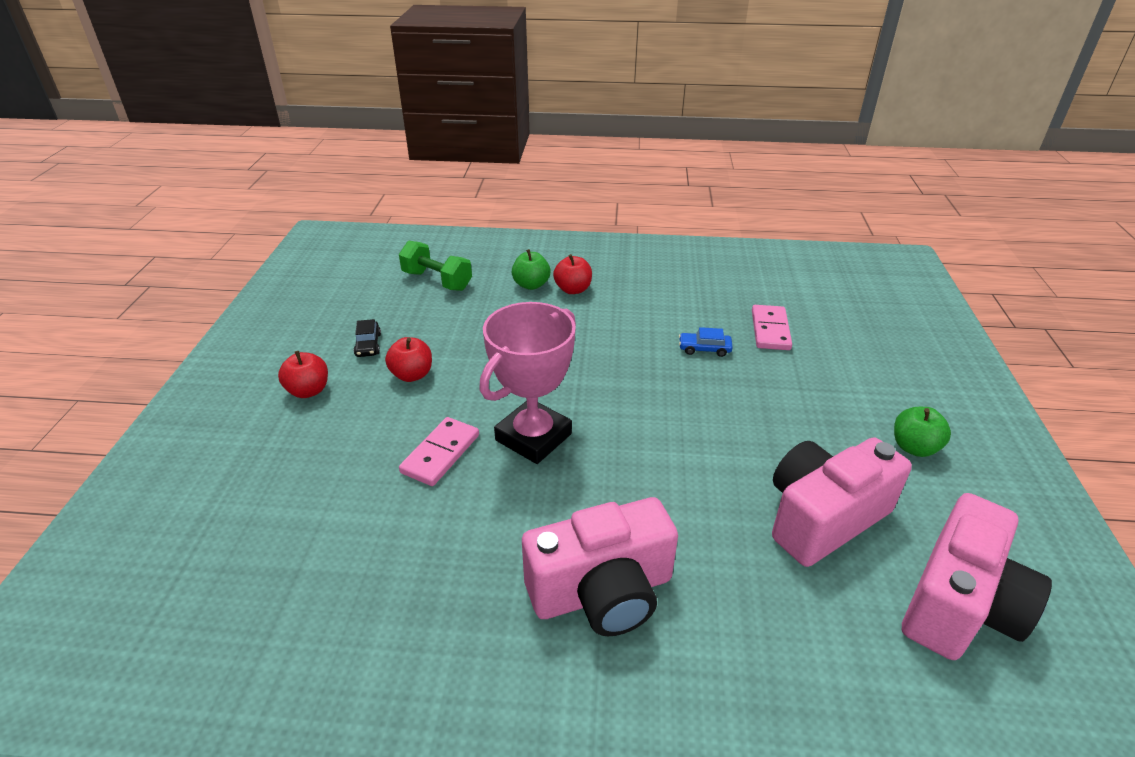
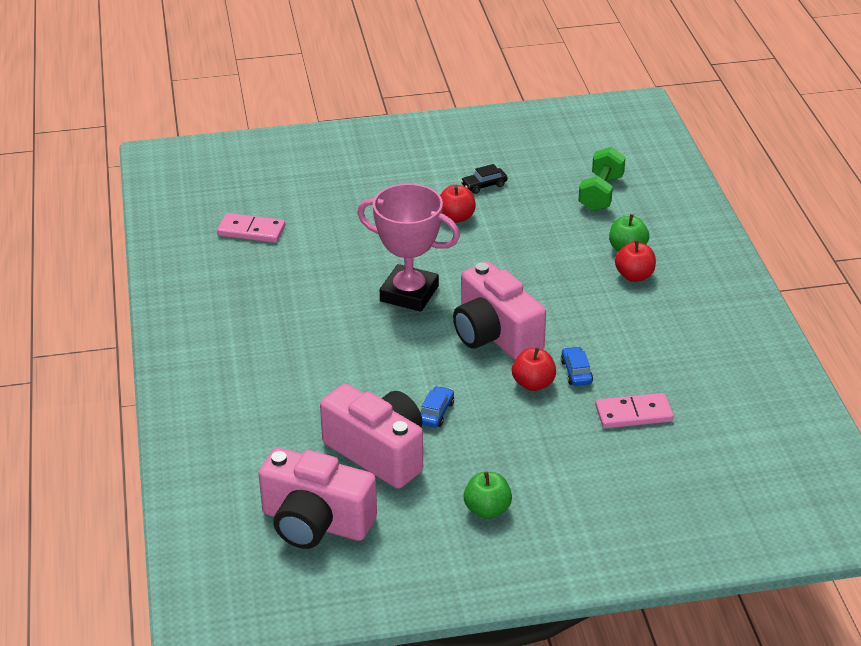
camera: 75 degrees right, 0 degrees up
(308, 391) = (414, 176): red apple -> red apple (533, 384)
(441, 454) = (373, 254): pink domino -> pink domino (251, 231)
(602, 592) = (274, 351): pink camera -> pink camera (495, 335)
(754, 456) = (436, 412): none -> blue car

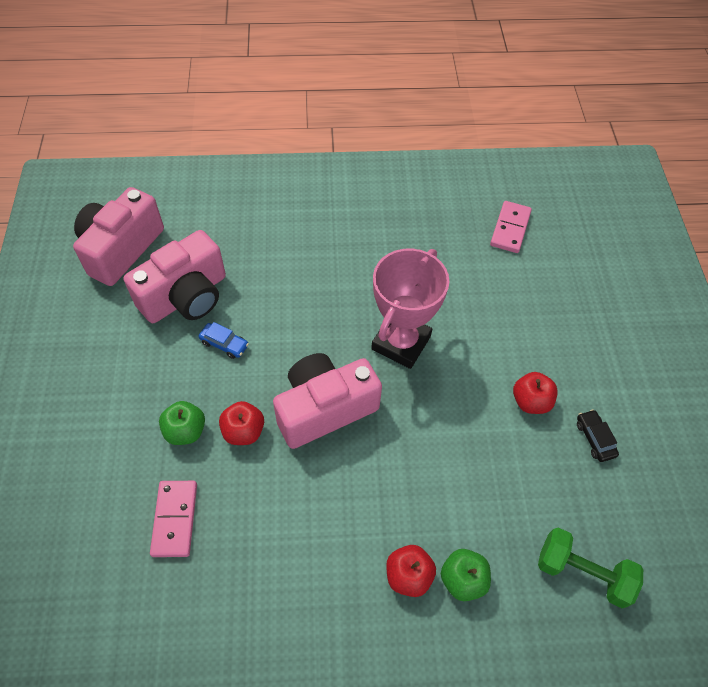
camera: 95 degrees right, 20 degrees up
(487, 509) = (91, 366): green apple -> green apple (185, 431)
(576, 372) = (252, 475): blue car -> none

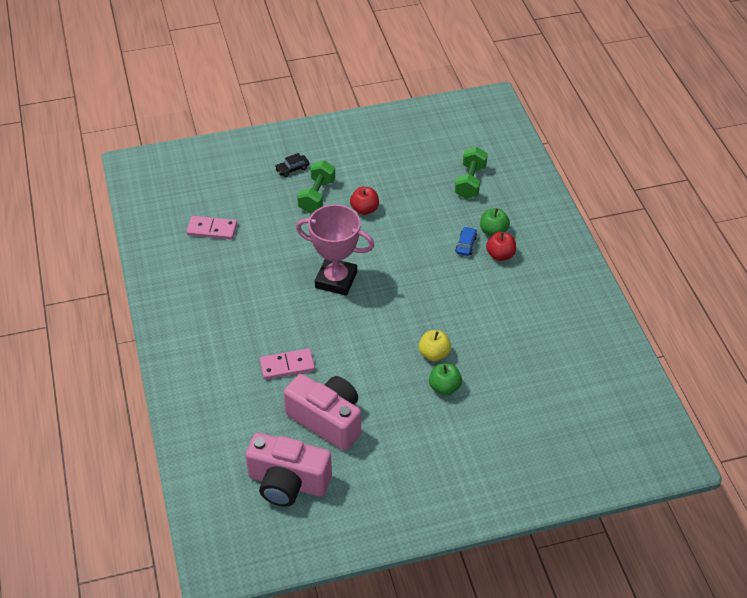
camera: 100 degrees left, 10 degrees down
(175, 519) = (508, 376): pink domino -> pink domino (287, 365)
(224, 344) = (365, 383): blue car -> blue car (466, 245)
(243, 431) = (434, 354): red apple -> yellow apple
(324, 409) = (402, 313): pink camera -> none
(562, 347) = (317, 196): none -> green dumbbell
(594, 438) = (382, 179): black car -> black car (292, 169)

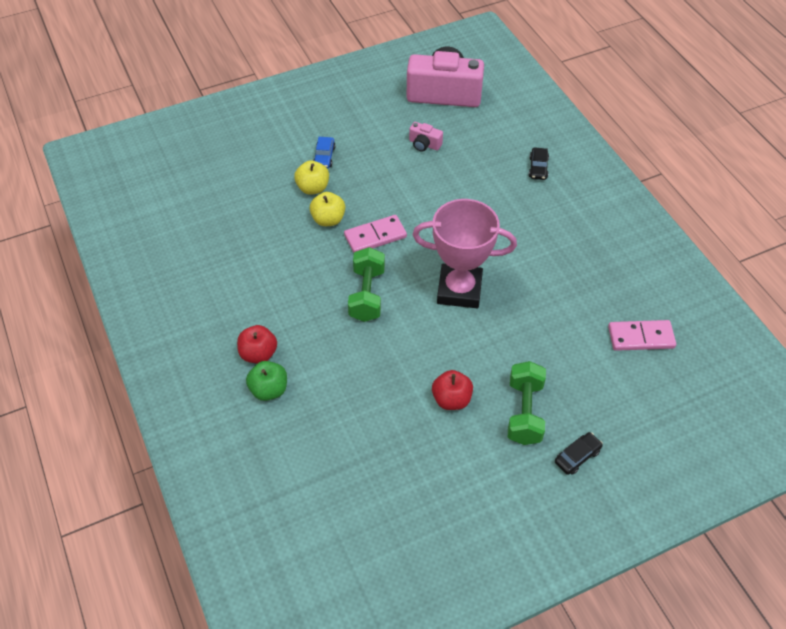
camera: 170 degrees right, 5 degrees up
(226, 378) = (538, 168): none -> black car
(287, 365) = (481, 188): pink domino -> pink domino (375, 236)
(327, 420) = (424, 144): pink camera -> pink camera, size x0.42
(444, 387) = (313, 188): green apple -> yellow apple
(466, 245) = (305, 363): blue car -> blue car (324, 157)
(470, 182) = (307, 473): green dumbbell -> green dumbbell (367, 295)

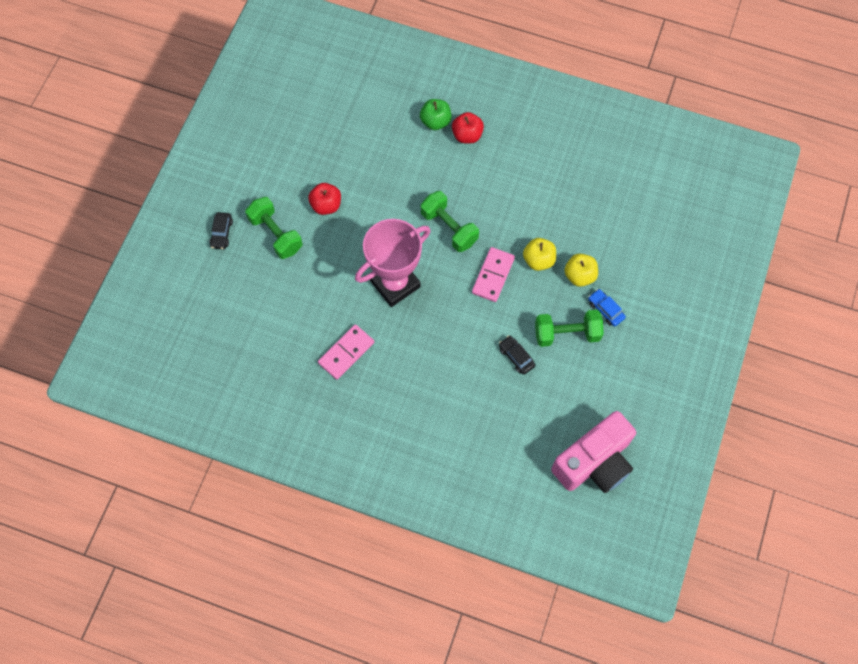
camera: 135 degrees right, 15 degrees up
(370, 164) = (567, 334): none -> green dumbbell
(424, 144) = (550, 390): pink camera -> none
(538, 168) = (443, 446): black car -> black car (516, 357)
(641, 337) = (246, 352): pink domino -> pink domino (346, 353)

